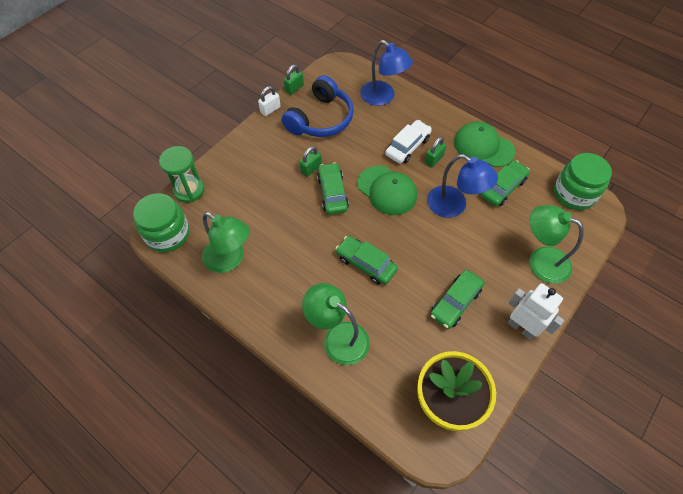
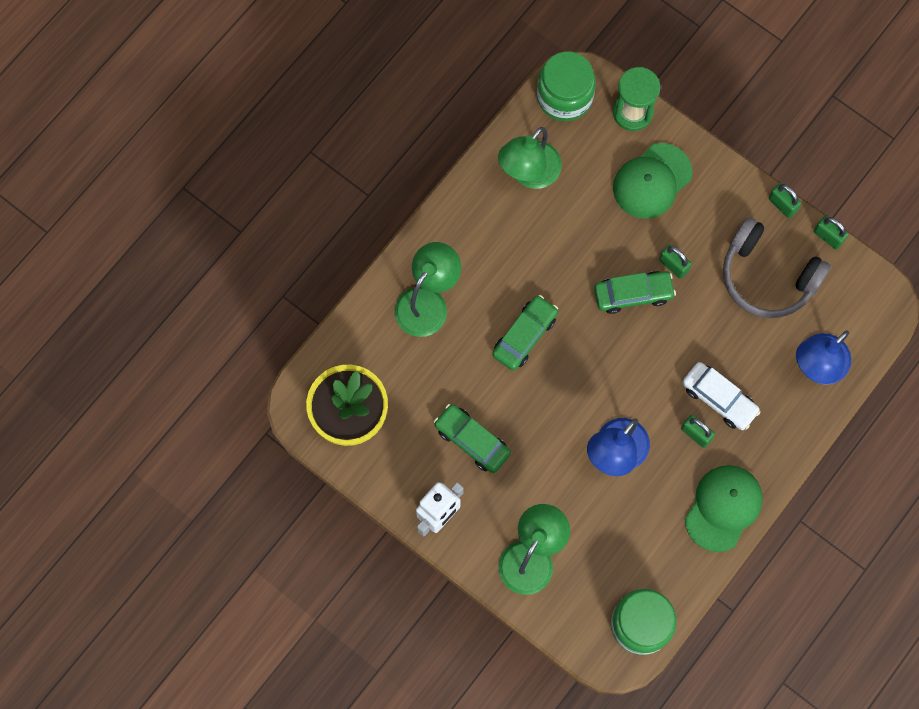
camera: 90 degrees right, 15 degrees up
(270, 109) = (782, 205): white padlock -> green padlock
(321, 119) = (767, 277): blue headphones -> grey headphones
(387, 190) = (639, 366): green cap -> green cap (652, 181)
(503, 188) = (648, 525): green car -> none

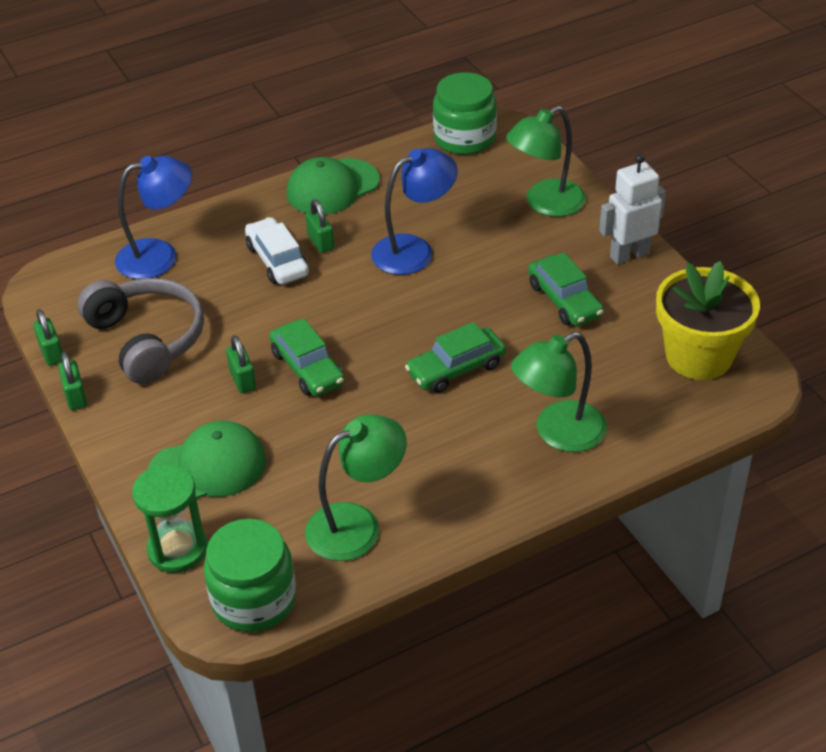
camera: 155 degrees left, 30 degrees down
(633, 294) = (307, 368): green car -> green car turned 135 degrees counterclockwise

